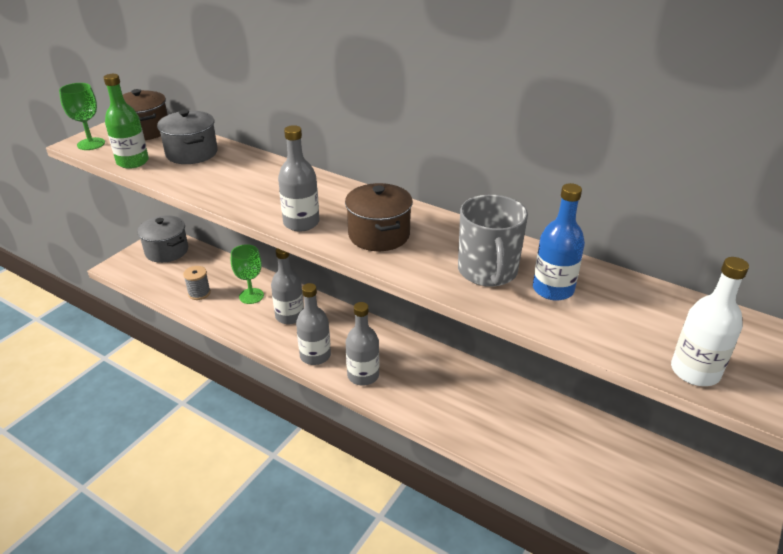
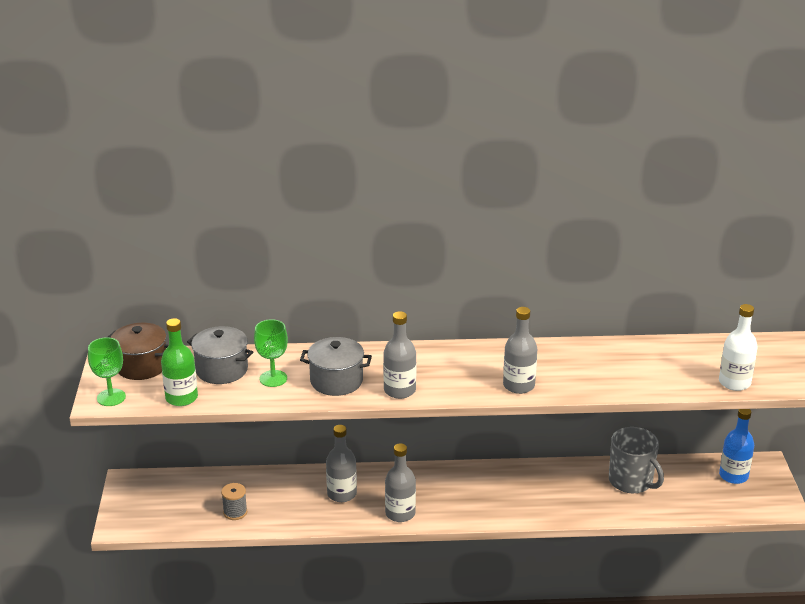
camera: 35 degrees left, 5 degrees down
(167, 251) = (149, 491): grey pot -> grey pot (336, 381)
(251, 296) = (286, 493): green goblet -> green goblet (273, 378)
(363, 375) = (454, 510): grey bottle -> grey bottle (518, 385)
(379, 235) = (466, 376): brown pot -> none
(488, 271) = (566, 372): grey mug -> grey mug (631, 481)
(553, 289) = (616, 367): blue bottle -> blue bottle (733, 476)

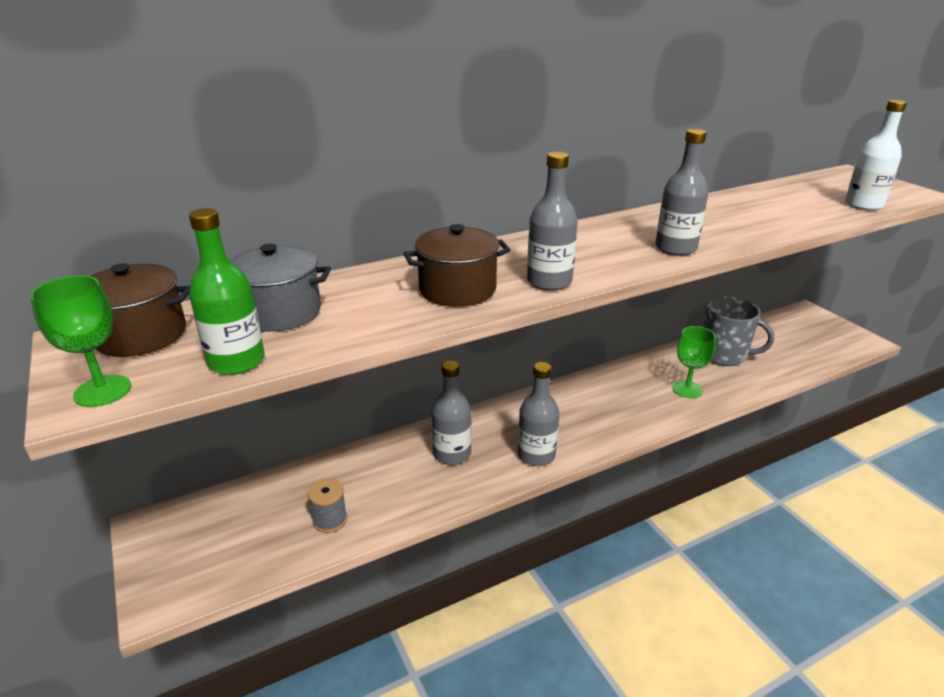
camera: 25 degrees left, 0 degrees up
(273, 378) = (366, 306): green goblet -> green goblet (687, 389)
(336, 381) = (457, 290): grey pot -> brown pot
(733, 476) = (797, 327): blue bottle -> none

